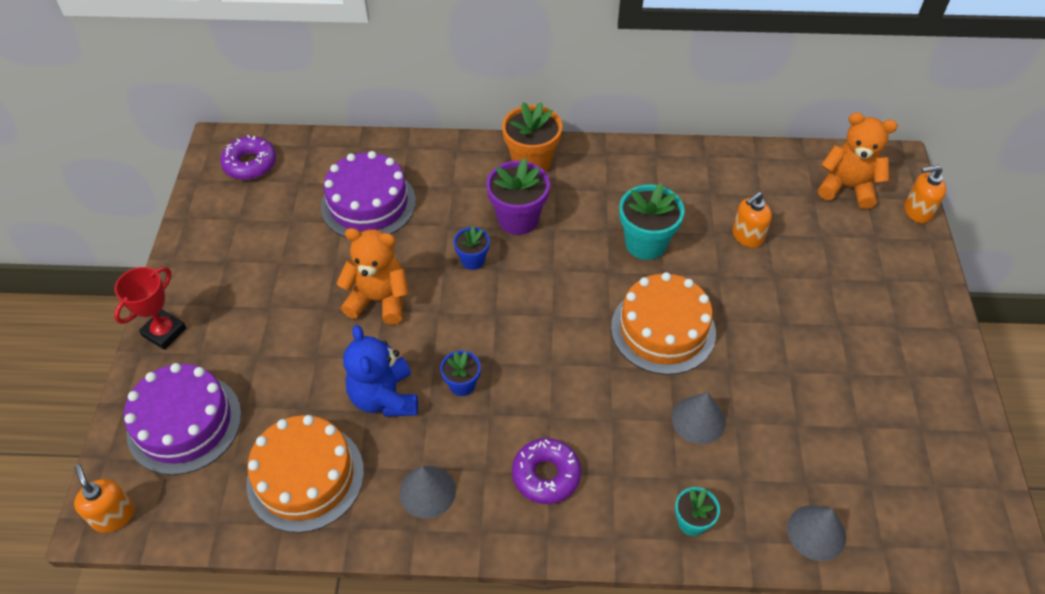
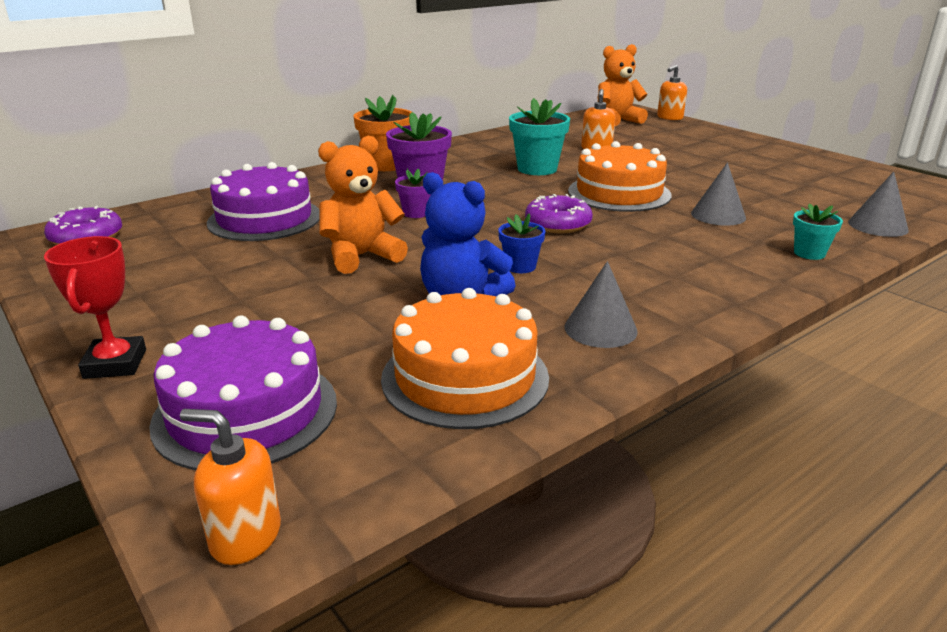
camera: 40 degrees left, 25 degrees down
(472, 260) = (416, 213): blue flower pot -> purple flower pot
(546, 475) = (674, 278): purple donut -> purple donut (558, 224)

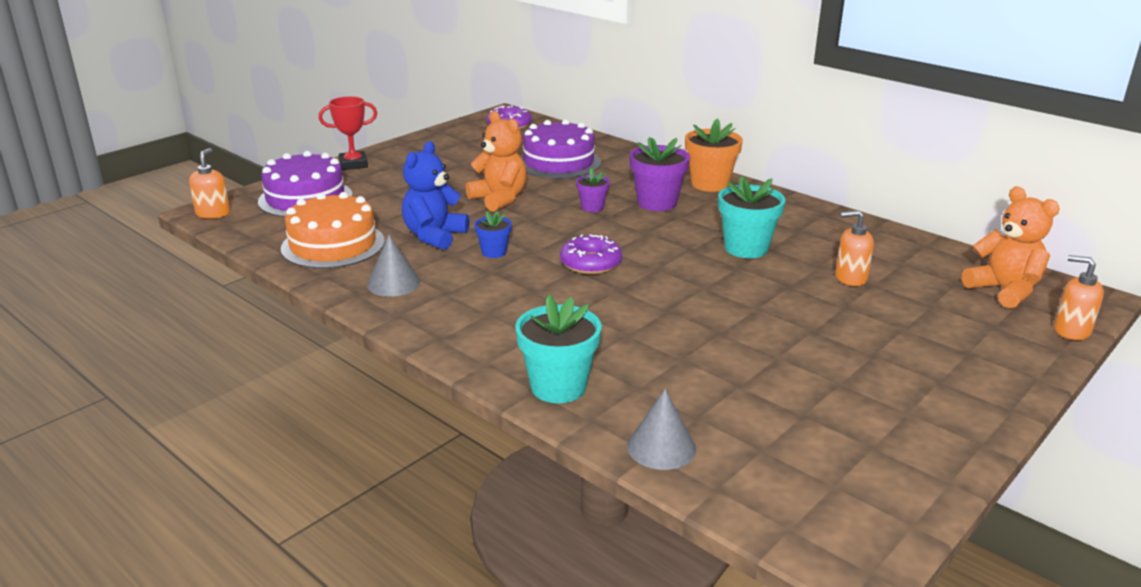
camera: 80 degrees right, 0 degrees up
(619, 193) = (692, 291): orange cake -> none
(718, 215) = (650, 343): grey cone -> none
(809, 253) = (558, 387): turquoise flower pot -> turquoise flower pot, size x1.77

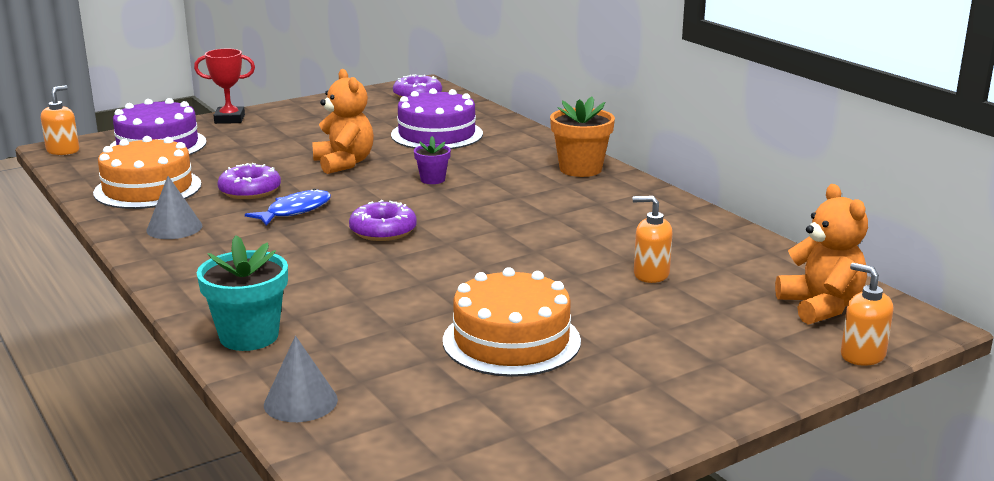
camera: 15 degrees right, 5 degrees down
(434, 236) = (250, 191): blue teddy bear -> purple donut
(494, 252) = (295, 211): blue flower pot -> blue fish
(657, 203) = (505, 182): purple flower pot -> none
(746, 248) = (561, 234): turquoise flower pot -> none
(791, 357) = (511, 340): none -> orange cake

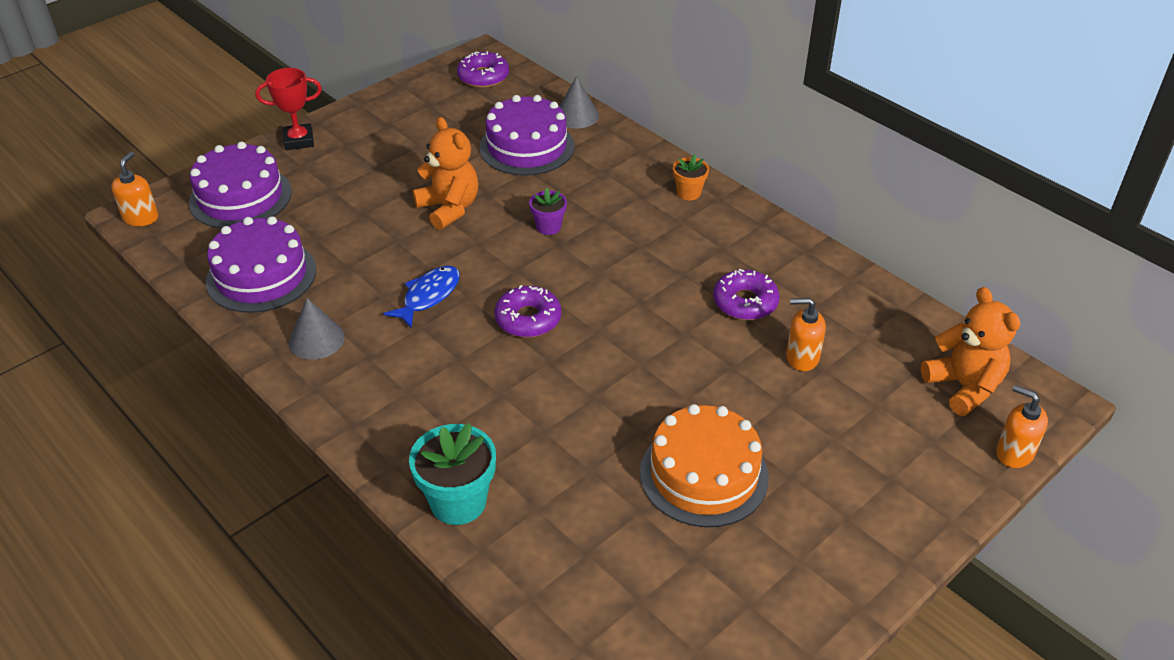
camera: 10 degrees left, 20 degrees up
(148, 188) = (261, 275): orange cake -> purple cake
(250, 191) = (369, 267): purple donut -> purple donut (745, 302)
(300, 402) = (542, 591): grey cone -> grey cone (576, 115)
(580, 169) = (689, 193): orange flower pot -> orange flower pot, size x0.56

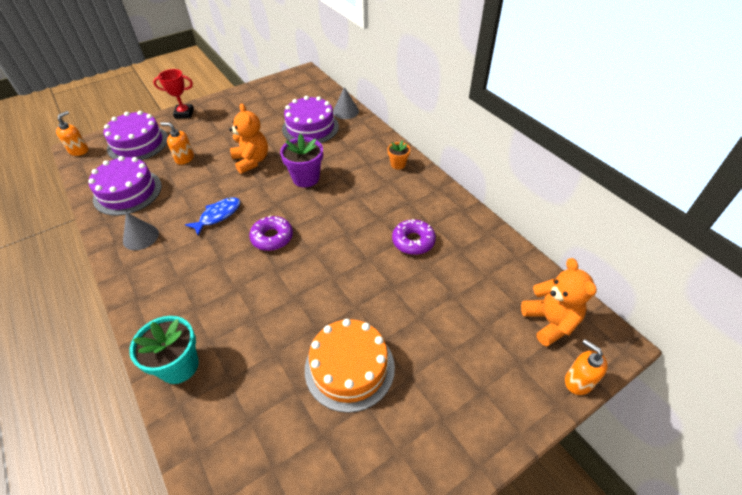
camera: 10 degrees right, 5 degrees up
(483, 77) = (300, 85): purple donut -> none
(548, 227) = (306, 178): purple flower pot -> purple flower pot, size x1.77
(801, 357) = (440, 285): orange soap dispenser -> orange soap dispenser (184, 158)

